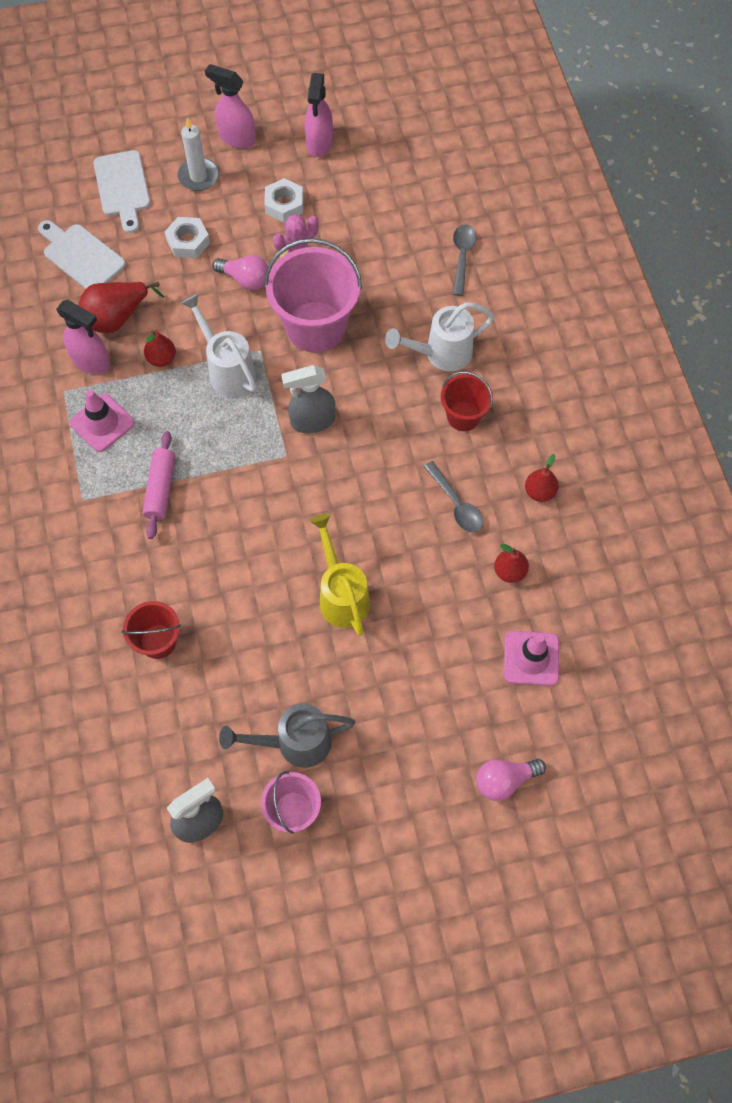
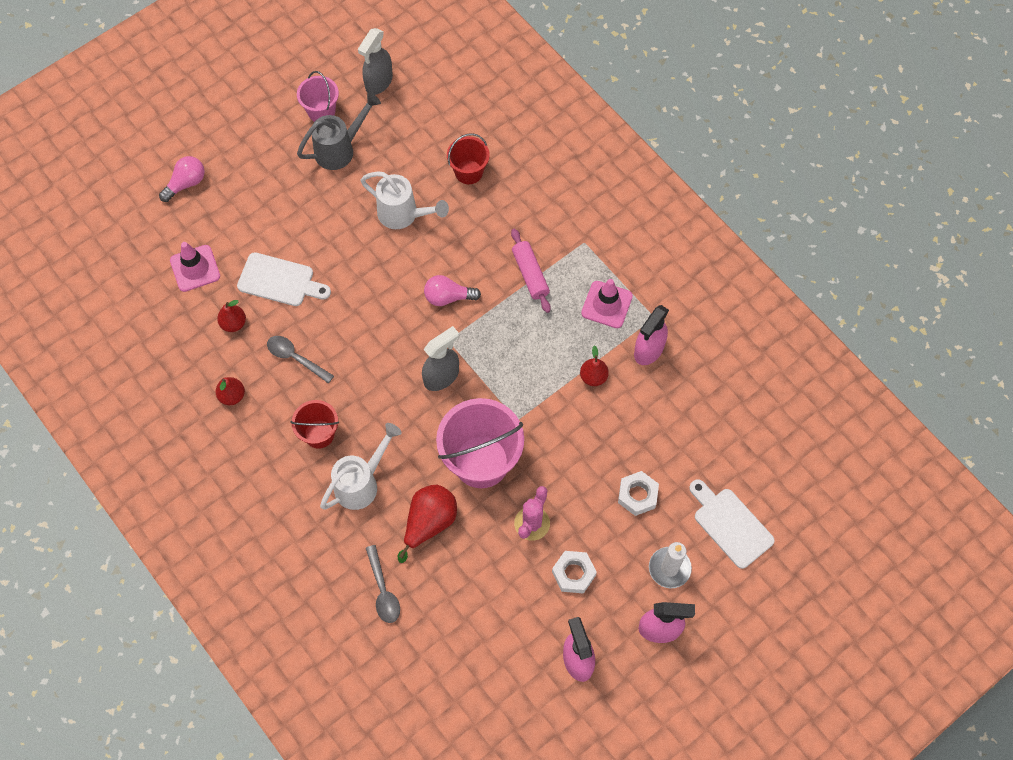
camera: 155 degrees right, 0 degrees up
(81, 256) = (720, 439): white cutting board -> white cutting board (280, 281)
(91, 361) = (648, 350): pink spray bottle -> pink spray bottle turned 60 degrees counterclockwise
(117, 317) = (652, 396): red pear -> red pear (429, 523)
(227, 370) = (534, 390): white watering can -> white watering can (403, 215)
(245, 279) = (566, 480): pink light bulb -> pink light bulb (448, 297)
(341, 595) = (353, 255): yellow watering can -> none

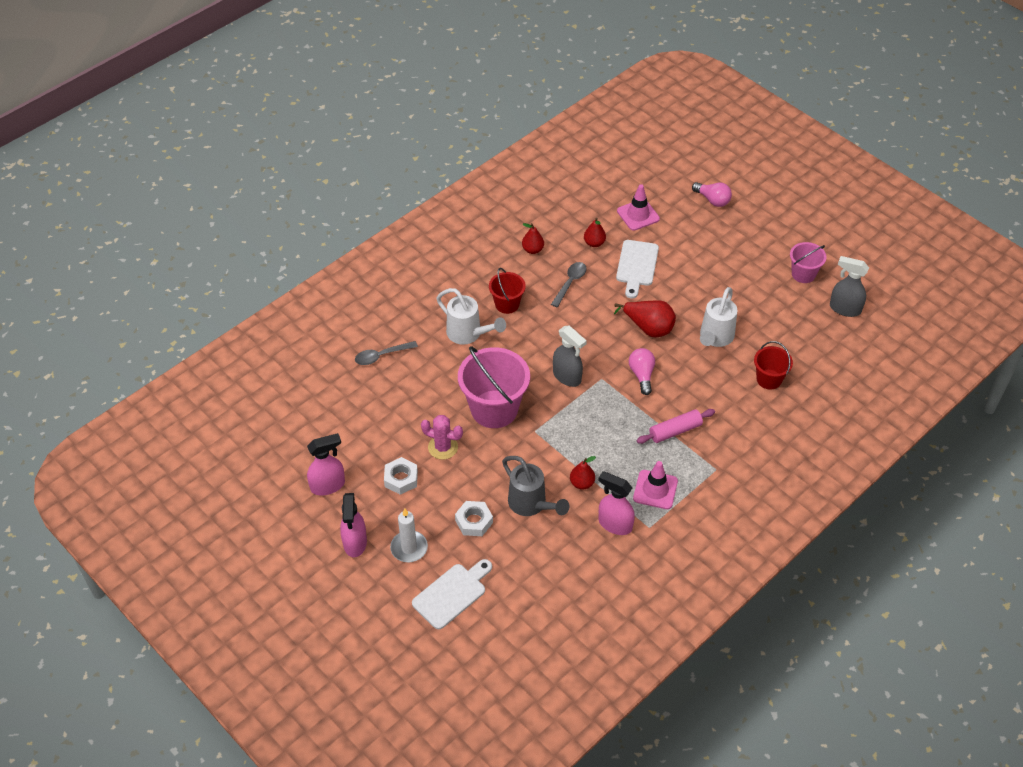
camera: 85 degrees right, 15 degrees down
(340, 149) = (769, 290): grey watering can -> grey watering can (531, 504)
(429, 523) = (438, 379): red pear -> red pear (648, 328)

